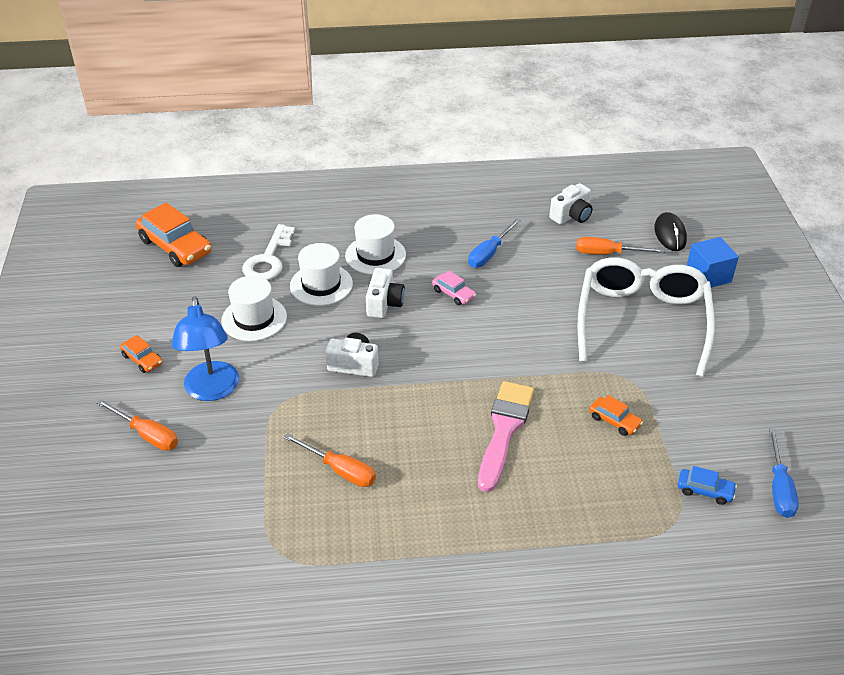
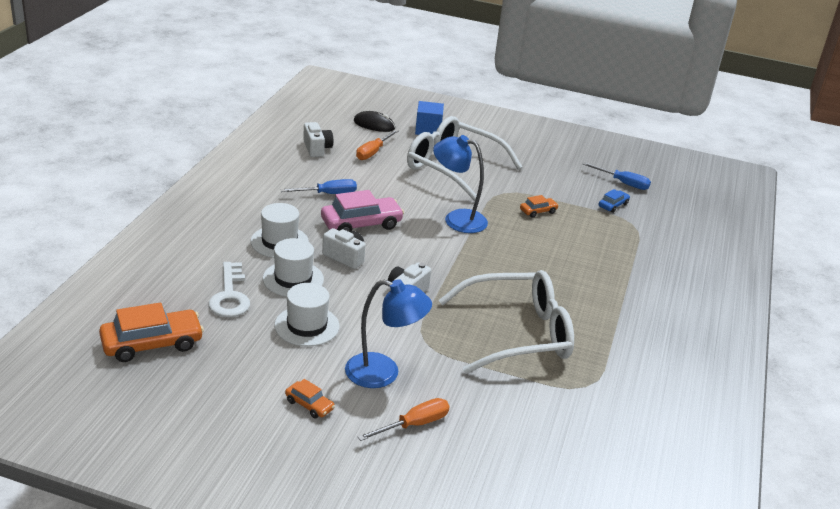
camera: 70 degrees left, 10 degrees down
(142, 359) = (309, 405): orange car -> orange car turned 60 degrees clockwise
(268, 259) = (229, 295): white key -> white key turned 45 degrees clockwise
(340, 470) = (517, 334): orange screwdriver -> white glasses
(453, 294) = (361, 224): pink car -> pink car, size x1.98
(489, 253) = (328, 194): blue screwdriver -> blue screwdriver turned 75 degrees counterclockwise
(504, 430) = (520, 253): pink brush -> none
(529, 358) = (457, 219): none -> blue lamp

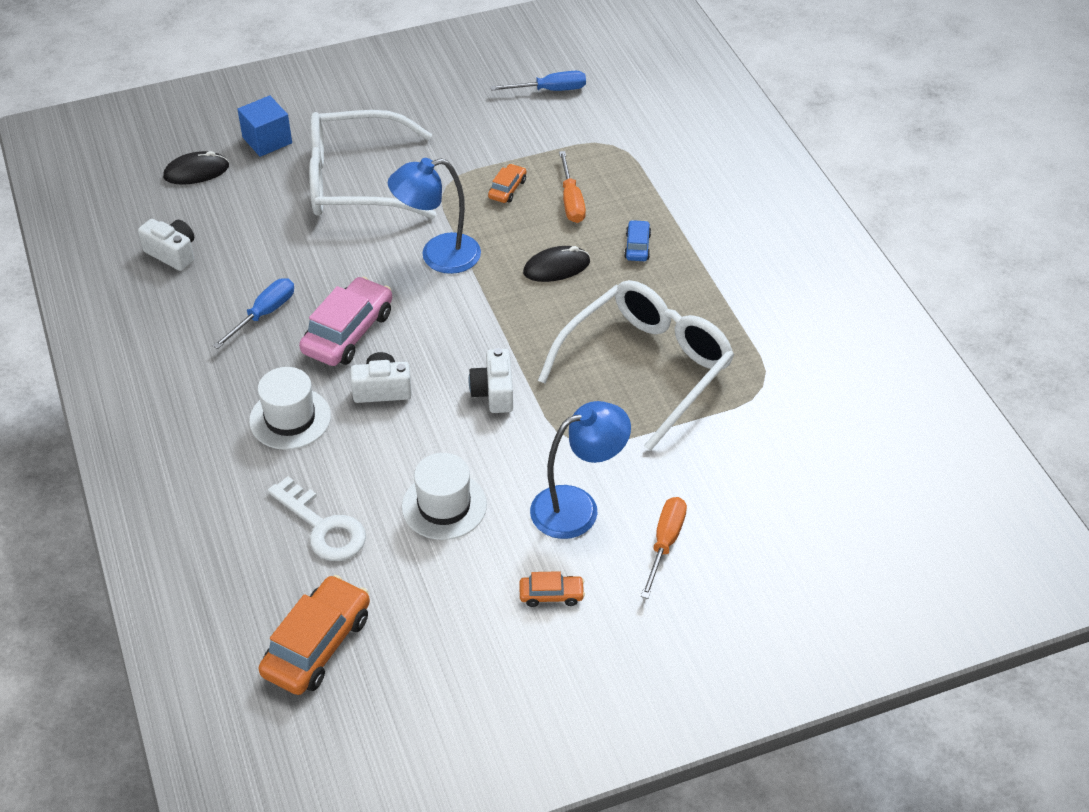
camera: 35 degrees left, 15 degrees up
(293, 279) = (362, 457): white hat -> none
(373, 152) = (243, 216): orange screwdriver -> orange screwdriver (571, 201)
(522, 259) = (556, 267): none -> black mouse
(613, 205) = (571, 130): blue car -> blue car (637, 246)

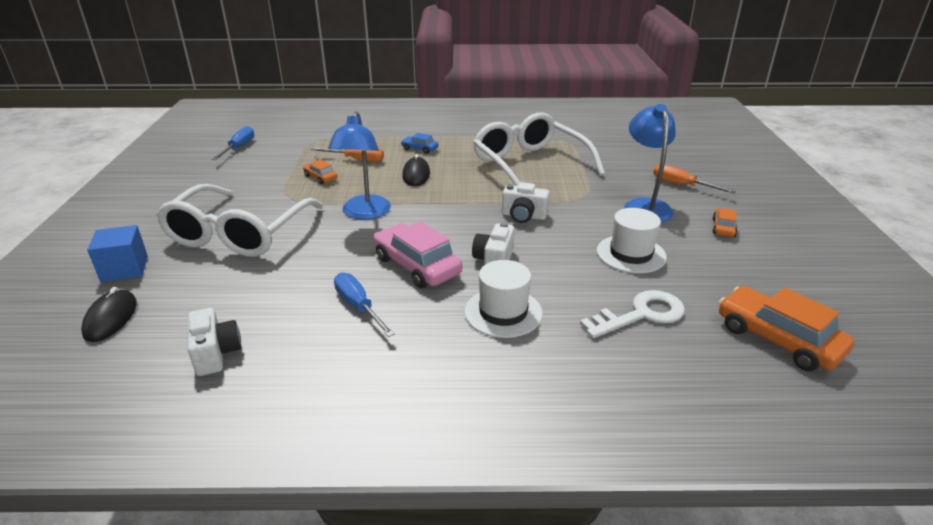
camera: 70 degrees left, 15 degrees down
(172, 253) = (216, 353): white camera -> white camera turned 105 degrees clockwise

